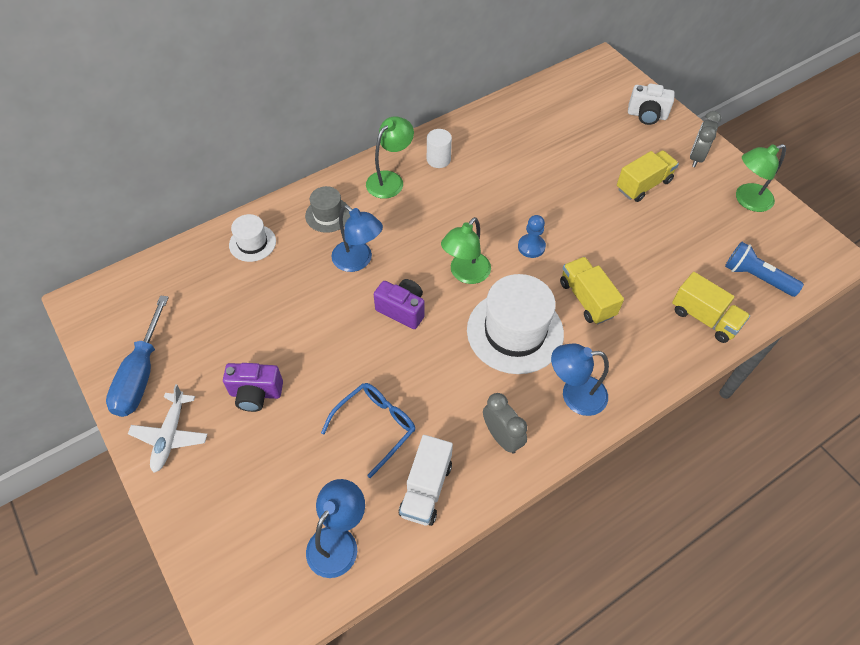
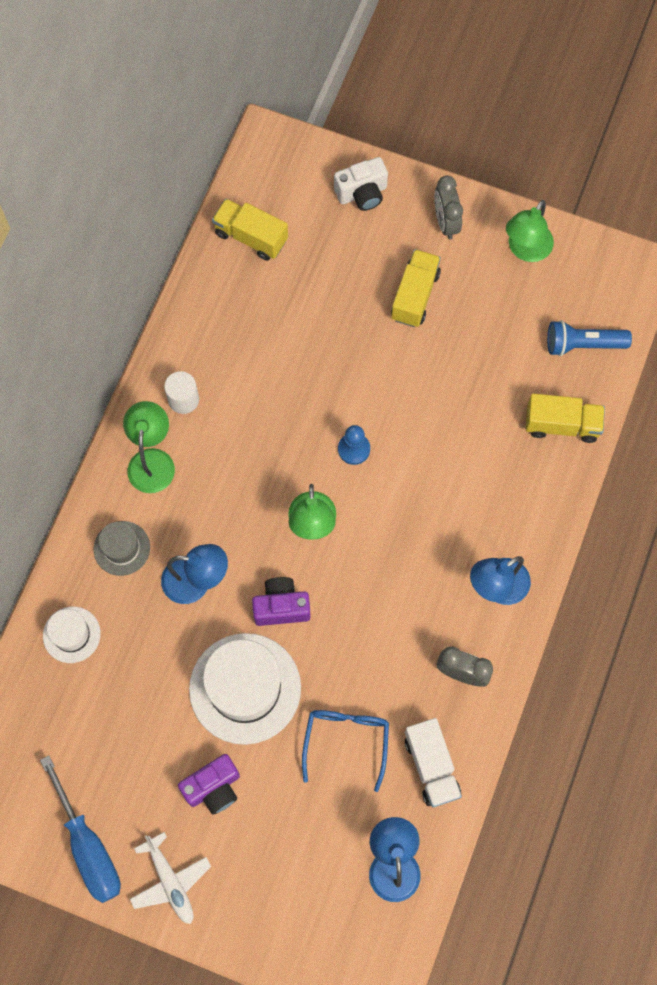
camera: 35 degrees left, 15 degrees up
(515, 332) = (402, 558): white hat -> white hat (245, 688)
(587, 299) = (444, 475): yellow truck -> yellow truck (251, 237)

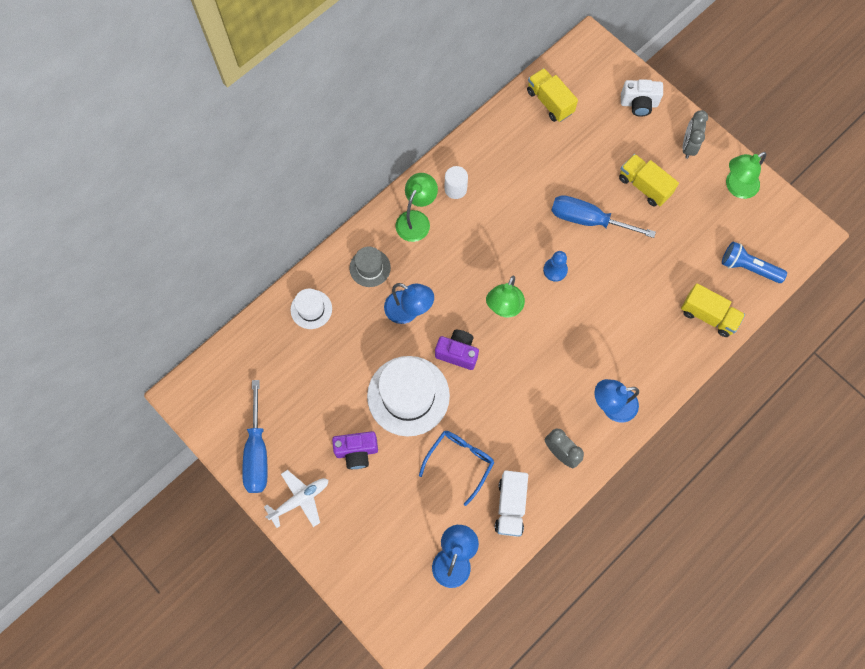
camera: 25 degrees right, 0 degrees up
(170, 881) = (299, 499): white plane -> white plane turned 120 degrees counterclockwise
(366, 368) = (588, 220): none -> blue screwdriver
(415, 296) = (644, 186): yellow truck -> yellow truck turned 90 degrees counterclockwise

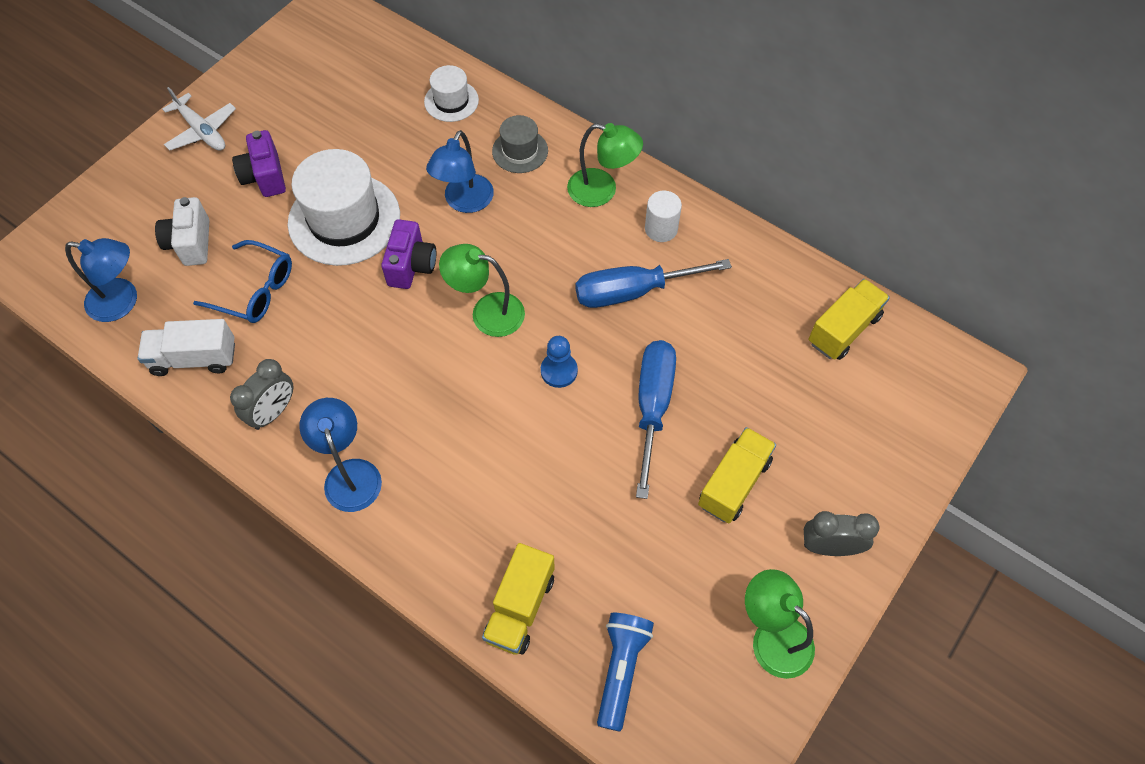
camera: 80 degrees right, 10 degrees down
(257, 452) = (260, 81): blue screwdriver -> blue screwdriver (633, 291)
(639, 104) = (885, 459): white camera -> white camera (191, 243)

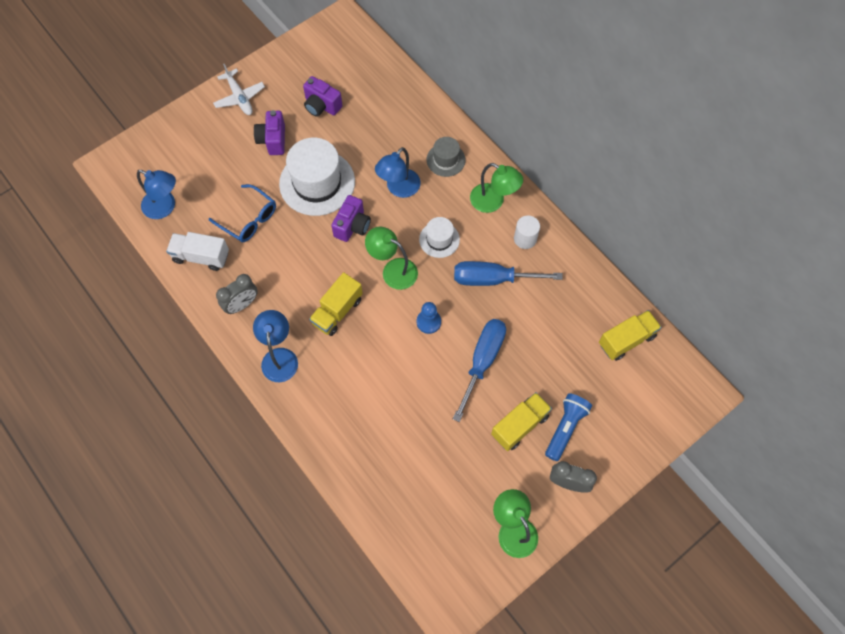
camera: 15 degrees right, 5 degrees up
(191, 243) = (215, 177): white camera -> none
(325, 118) = (321, 106): none -> purple camera
(451, 101) = (409, 112): white hat -> white hat (439, 239)
(520, 607) = (362, 469): yellow truck -> yellow truck (337, 311)
(621, 669) = (413, 524): blue flashlight -> blue flashlight (565, 428)

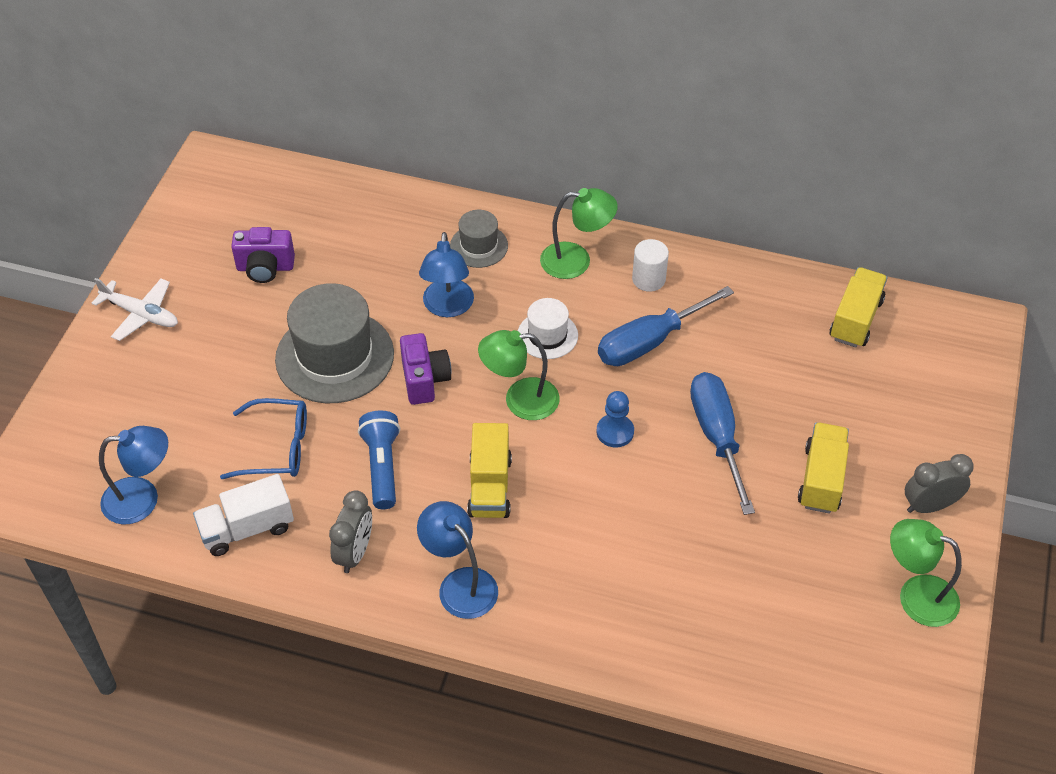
camera: 35 degrees left, 15 degrees down
(273, 140) = (231, 339): purple camera -> none
(317, 183) = (334, 356): white hat -> grey hat
(565, 428) = (874, 450): blue flashlight -> blue flashlight (382, 467)

